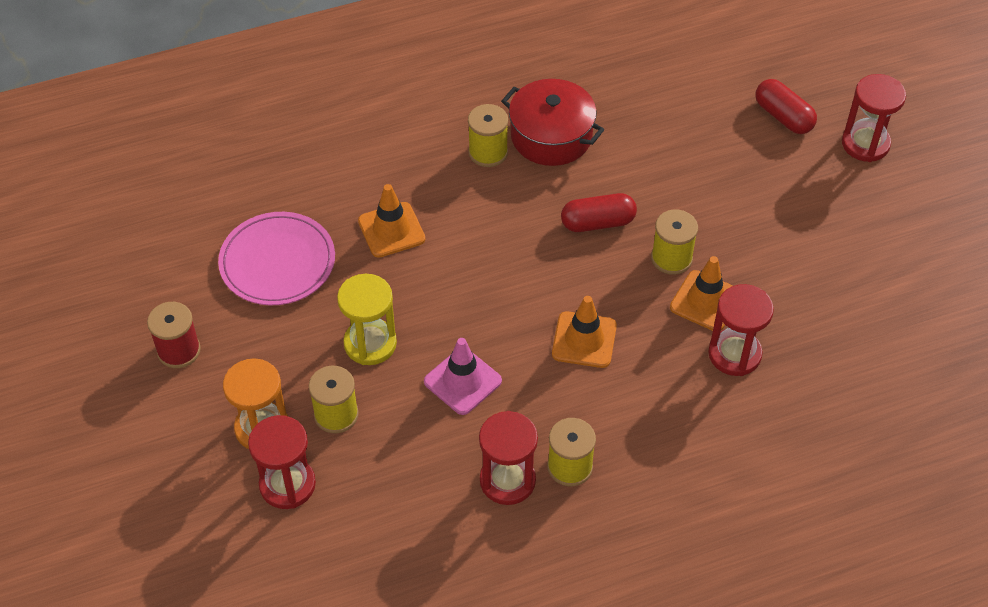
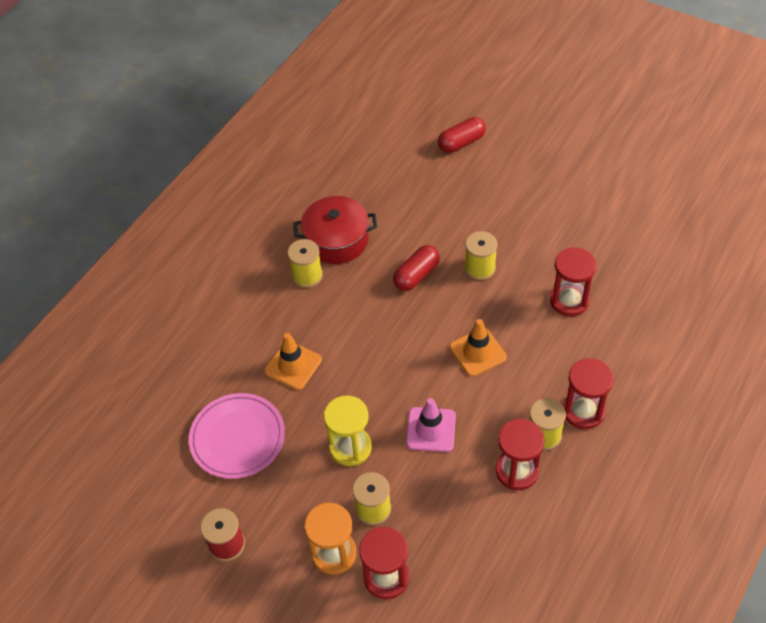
camera: 35 degrees left, 0 degrees up
(705, 301) = (523, 280): orange traffic cone -> none
(783, 117) = (461, 143): red capsule -> red capsule turned 45 degrees counterclockwise
(865, 144) = (521, 130): red hourglass -> red hourglass (583, 411)

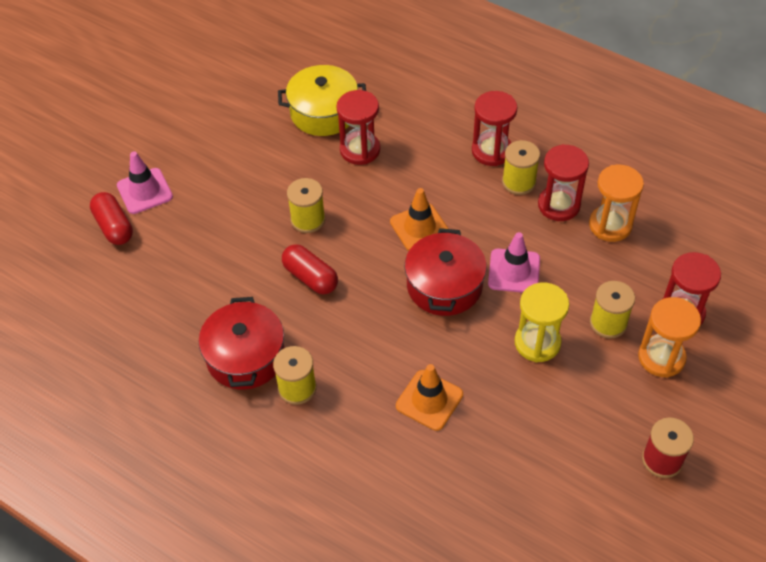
camera: 90 degrees left, 0 degrees up
(237, 438) = (528, 455): pink plate -> none
(412, 373) = (444, 285): none -> red pot
(494, 518) = (610, 225): none -> orange hourglass
(501, 156) = (145, 191): none -> pink traffic cone
(614, 269) = (323, 112): none -> yellow pot

